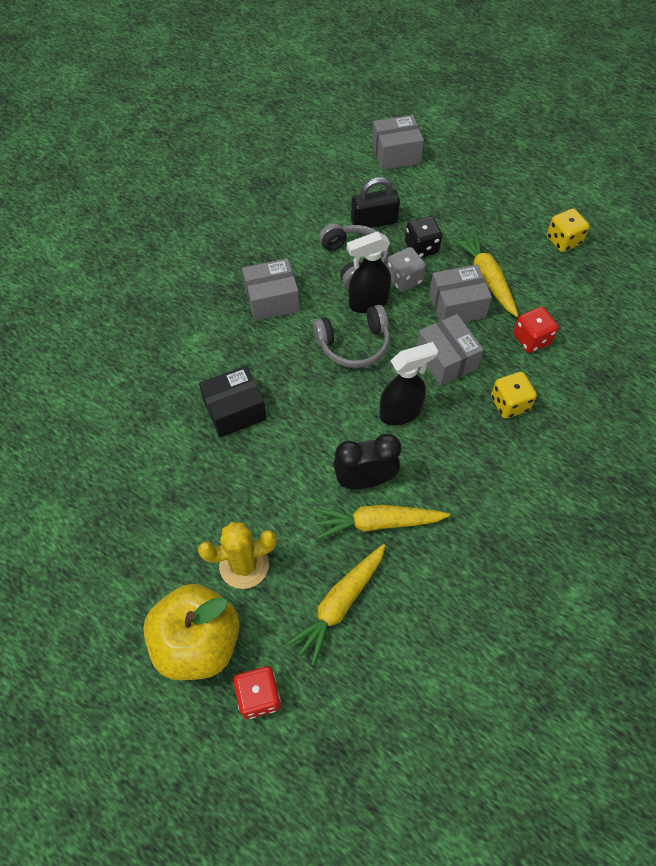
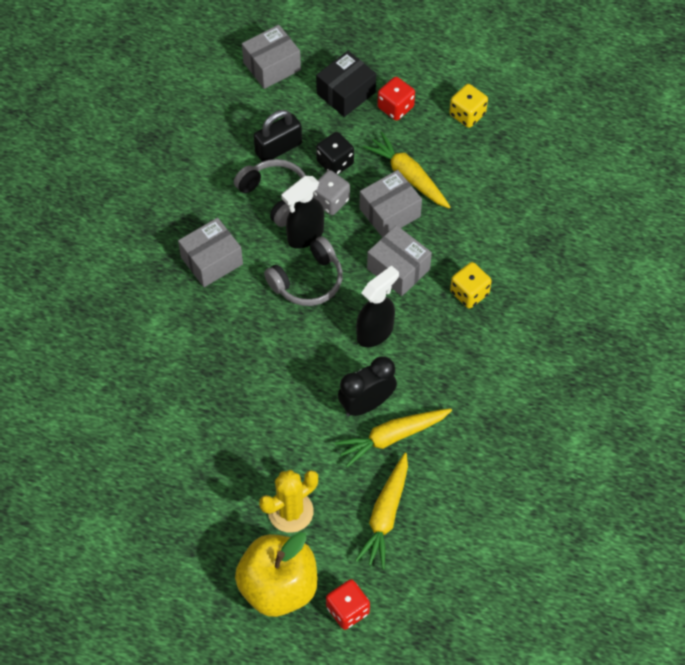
camera: 20 degrees left, 0 degrees up
(235, 410) = (223, 379): black box -> black box (346, 93)
(531, 339) = (469, 225): red dice -> red dice (395, 107)

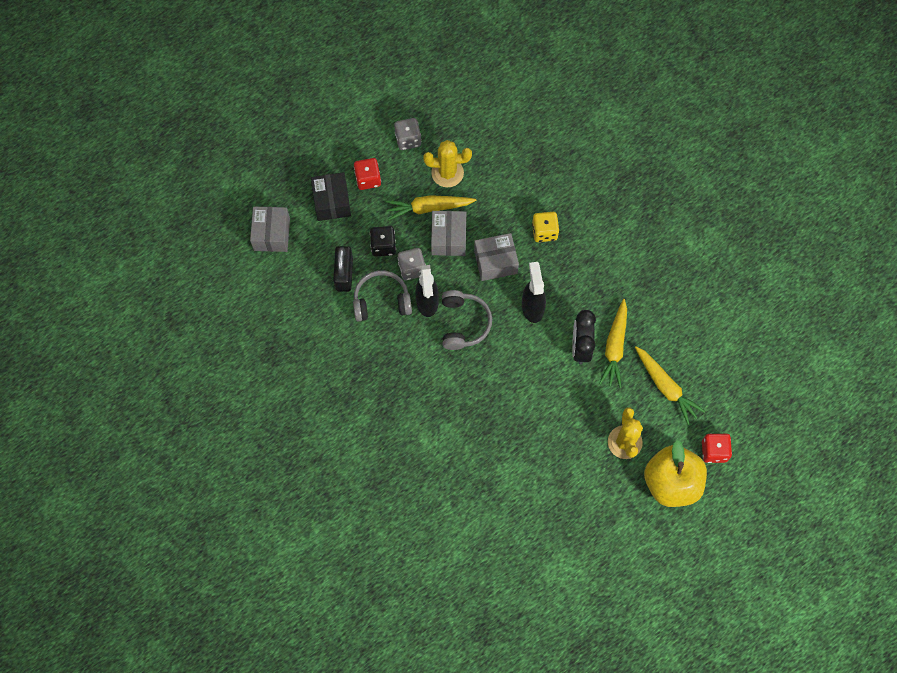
camera: 55 degrees left, 10 degrees up
(212, 261) = (403, 374): grey box -> none
(460, 169) = (447, 173): none -> yellow cactus
(467, 114) = (408, 139): yellow dice -> grey dice

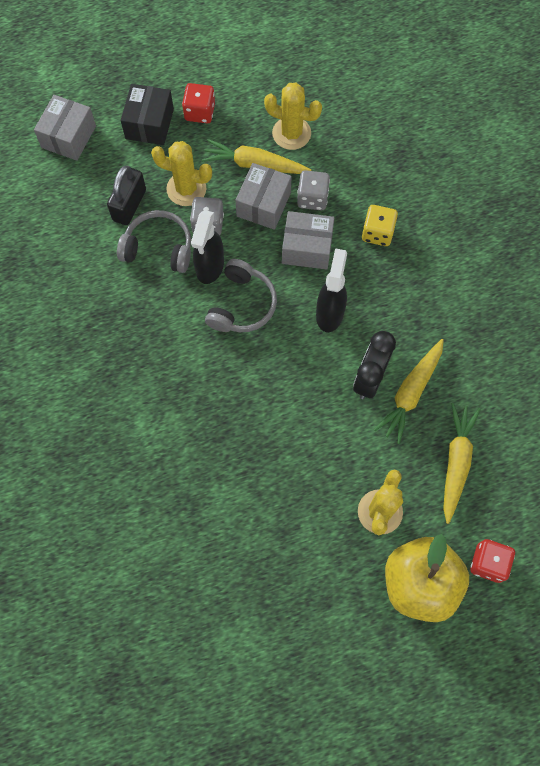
camera: 20 degrees right, 0 degrees up
(383, 246) = (186, 189): black dice -> yellow cactus
(408, 139) = (262, 84): grey dice -> grey dice (312, 198)
(666, 387) = (456, 462): yellow carrot -> yellow carrot turned 150 degrees counterclockwise

